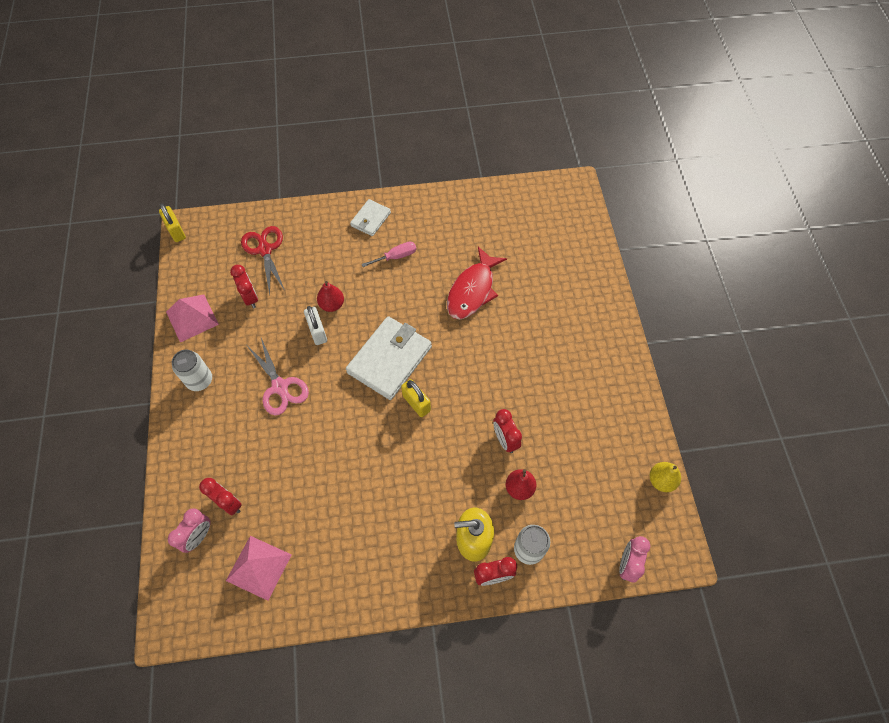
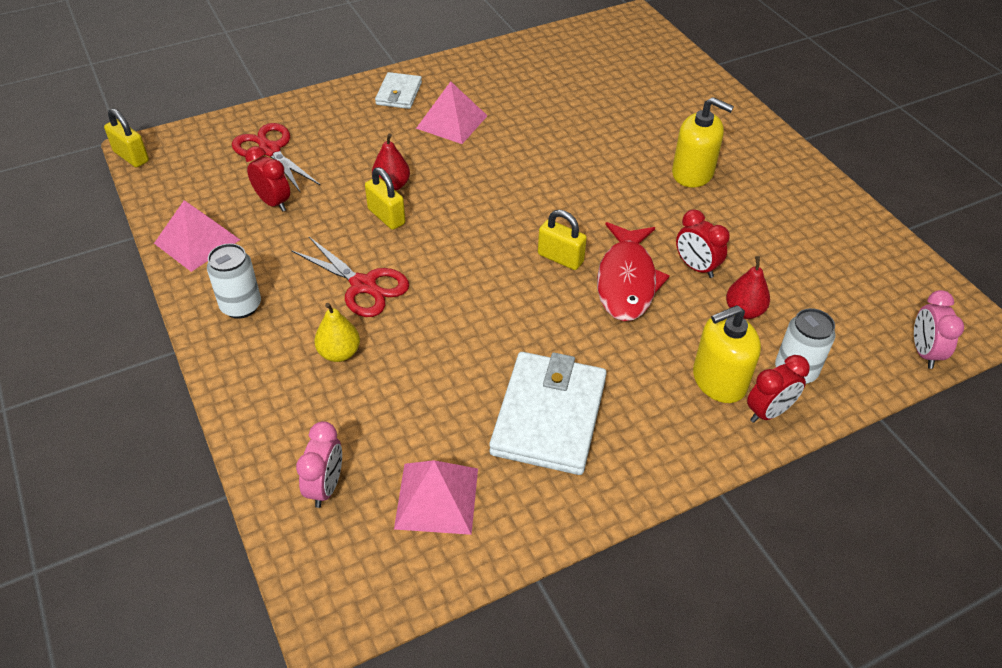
camera: 20 degrees left, 15 degrees down
(228, 503) = (352, 434): red clock -> none
(280, 386) = (363, 285): pink scissors -> red scissors
(317, 332) = (386, 216): white padlock -> yellow padlock
(389, 360) = (500, 223): white wallet -> white wallet (549, 416)
(396, 256) = (452, 122): pink screwdriver -> pink pyramid
(472, 290) = (567, 133): red fish -> red fish (626, 281)
(545, 354) = (693, 173): none -> yellow soap dispenser
(661, 480) = (906, 259): yellow pear -> yellow pear (339, 353)

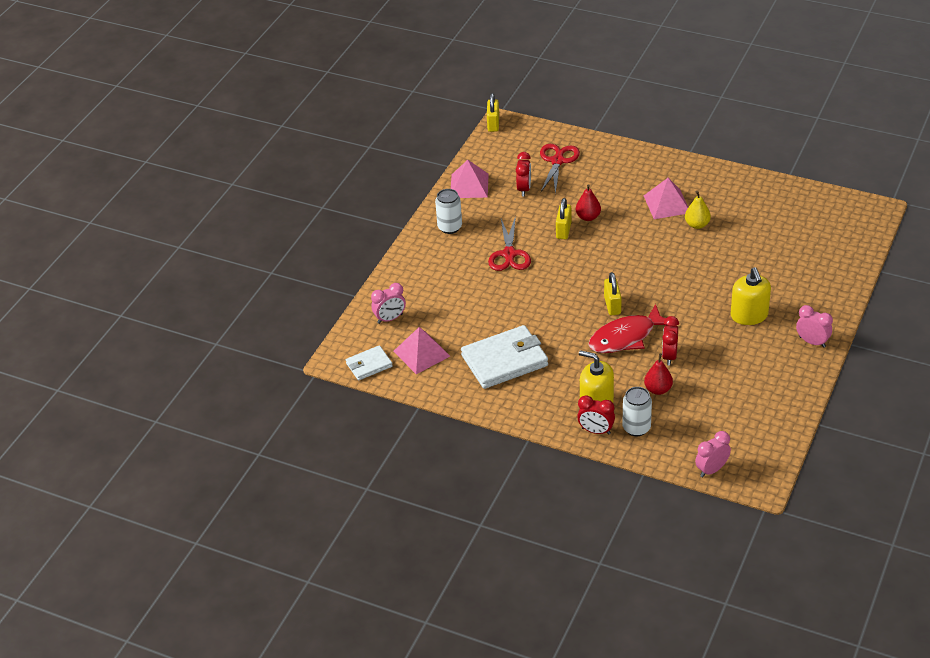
camera: 55 degrees right, 5 degrees down
(339, 353) = (461, 274): yellow pear -> yellow pear (697, 225)
(399, 93) = (663, 170): white wallet -> white wallet (369, 365)
(778, 158) = (812, 342): none -> pink clock

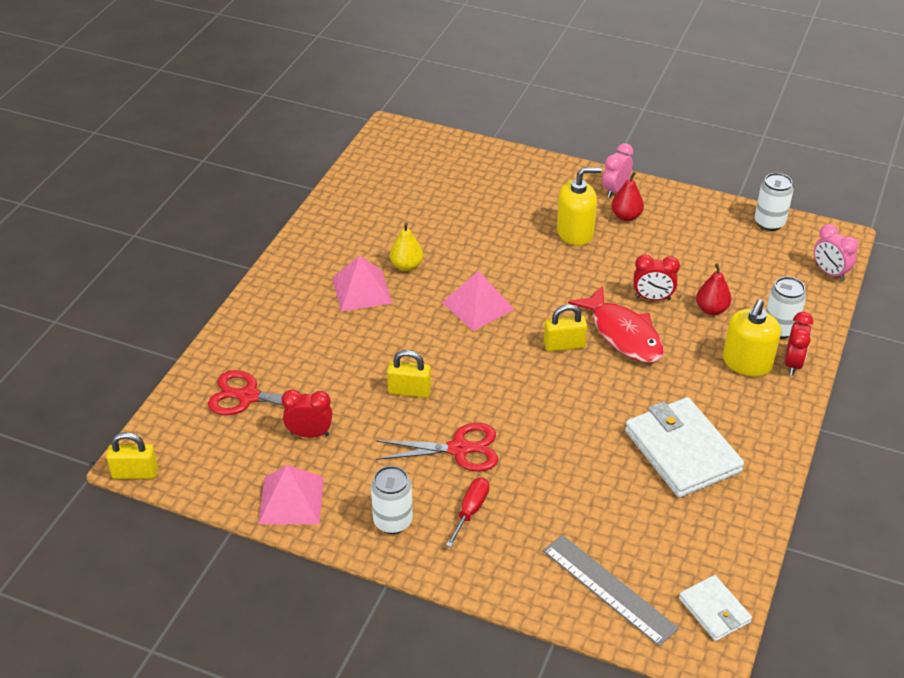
camera: 95 degrees left, 0 degrees up
(390, 319) = (608, 589): pink clock -> grey ruler
(421, 353) = (680, 545): pink pyramid -> pink pyramid (478, 306)
(456, 260) = (471, 510): none -> red screwdriver
(588, 217) = (382, 365): red pear -> red pear (626, 216)
(778, 438) = (769, 223): none -> white can

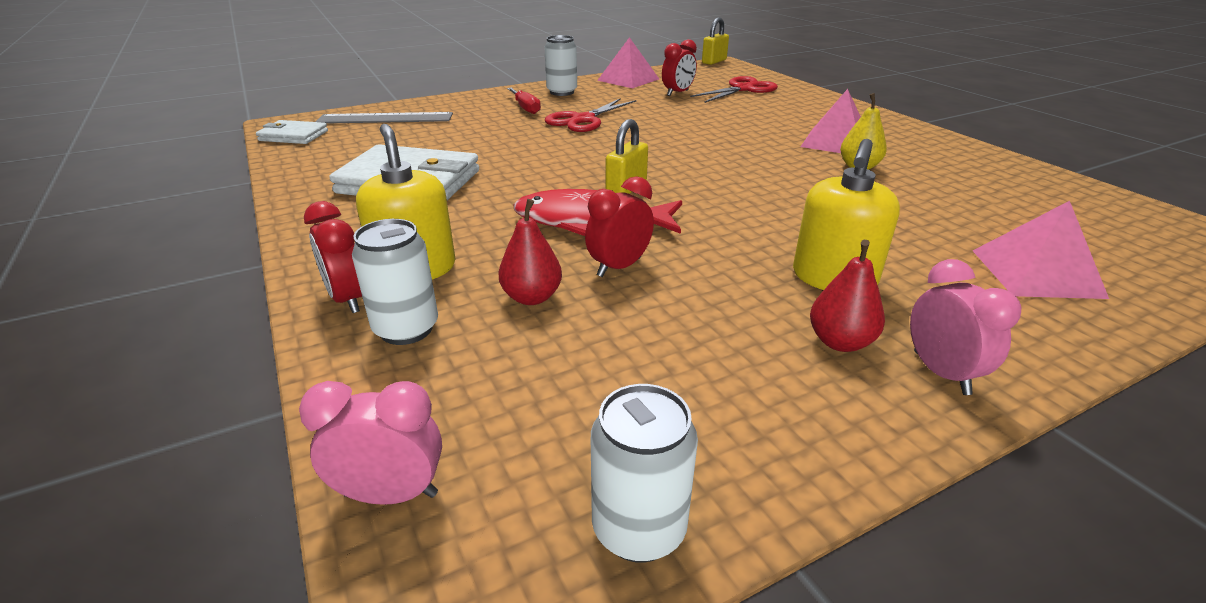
camera: 130 degrees right, 10 degrees down
(409, 391) = (672, 123): yellow padlock -> none
(478, 306) = (747, 175): pink pyramid -> pink pyramid (1036, 273)

